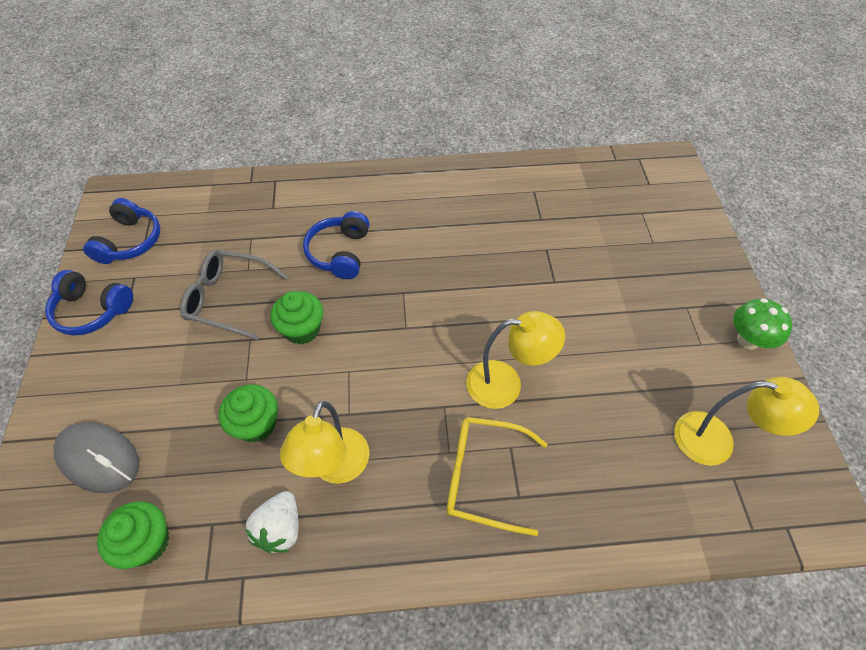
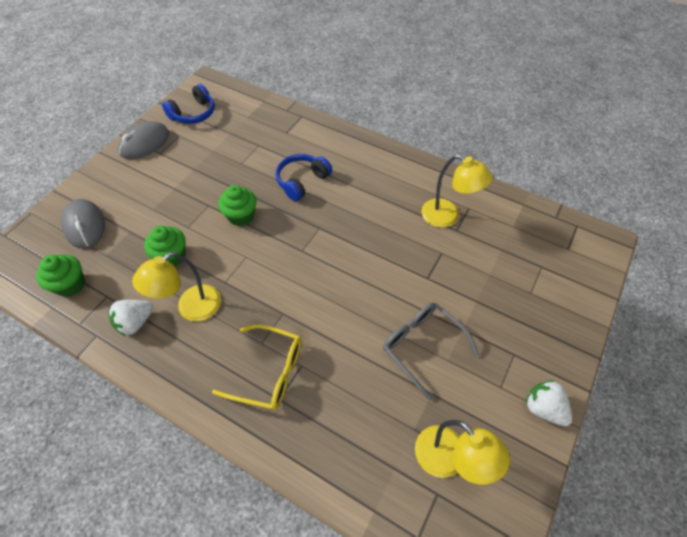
camera: 35 degrees right, 0 degrees up
(92, 310) = (144, 143): blue headphones -> grey mouse
(228, 298) = (217, 175): grey glasses -> grey glasses (422, 346)
(484, 477) = (268, 372): yellow glasses -> yellow glasses turned 150 degrees clockwise
(506, 384) = (333, 324): yellow lamp -> yellow lamp (447, 217)
(748, 340) = (543, 408): green mushroom -> white strawberry

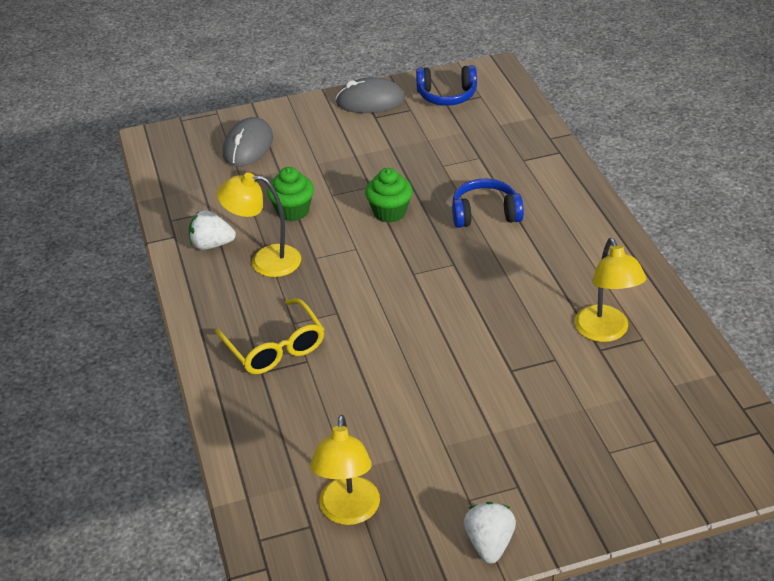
camera: 45 degrees right, 15 degrees down
(70, 284) = (192, 187): green cupcake -> none
(422, 346) = (433, 419): grey glasses -> none

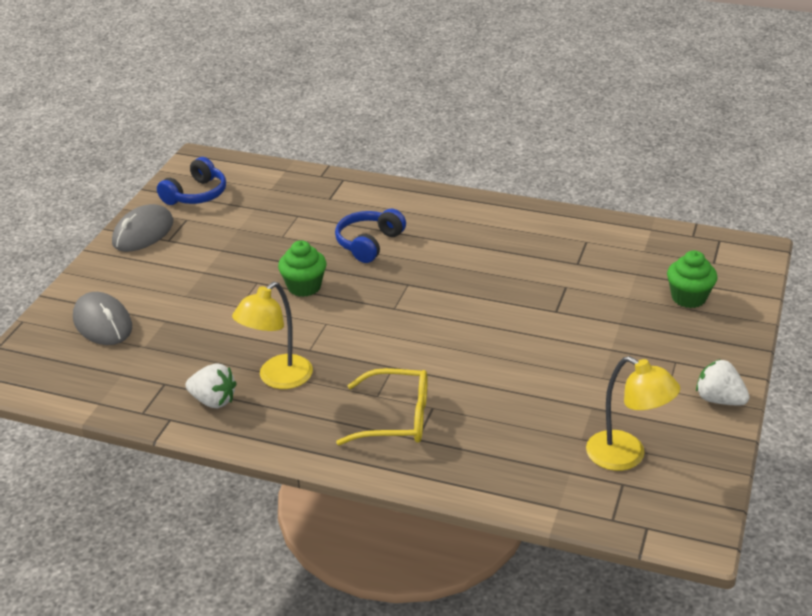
camera: 55 degrees left, 5 degrees down
(211, 244) = (213, 401): white strawberry -> white strawberry turned 105 degrees counterclockwise
(292, 211) = (231, 336): green cupcake -> green cupcake (688, 298)
(605, 332) = (562, 253): yellow lamp -> none

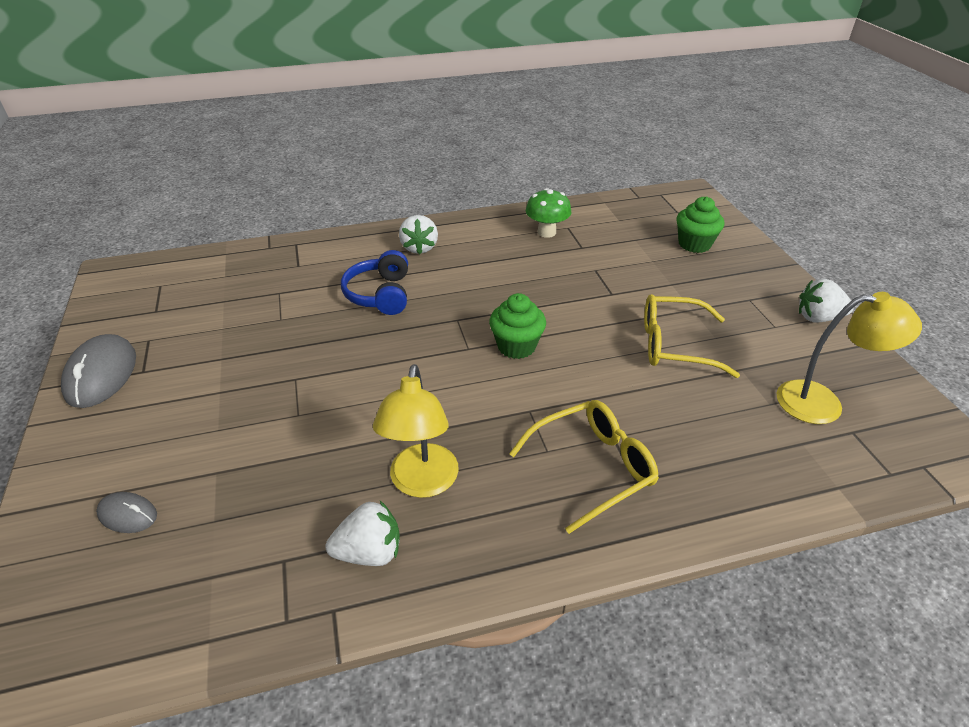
camera: 35 degrees left, 5 degrees up
(103, 323) = (128, 515): grey mouse -> grey mouse, size x0.54
(196, 194) = (139, 309): blue headphones -> none
(304, 287) = (354, 363): green cupcake -> green cupcake (516, 346)
(436, 216) = (419, 248): none -> white strawberry
(558, 369) = (674, 345): none -> yellow glasses
(561, 239) = (546, 232): none -> green mushroom

